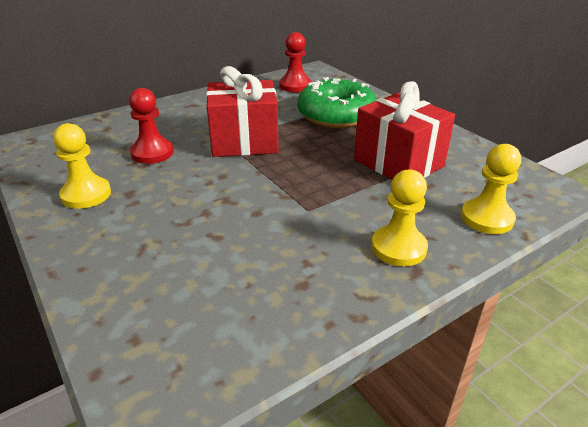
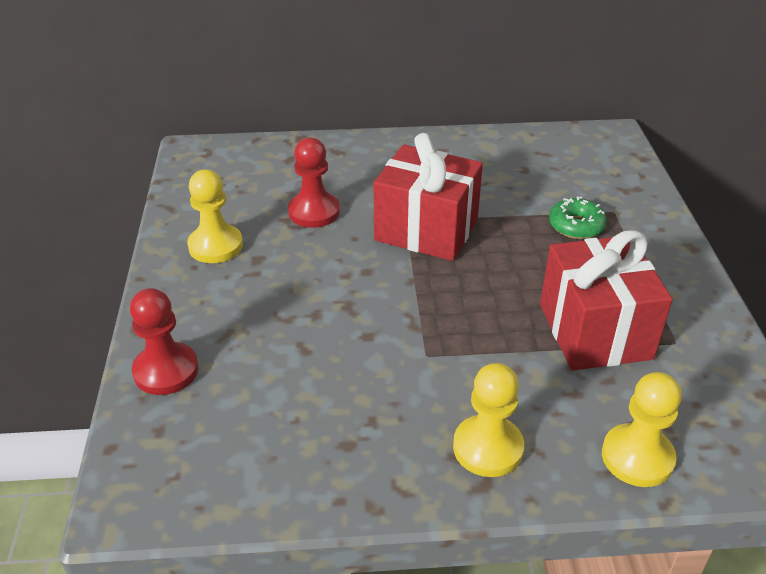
camera: 30 degrees right, 5 degrees up
(295, 86) = (560, 157): red pawn -> red pawn (166, 371)
(336, 115) = (576, 226): green donut -> green donut, size x0.49

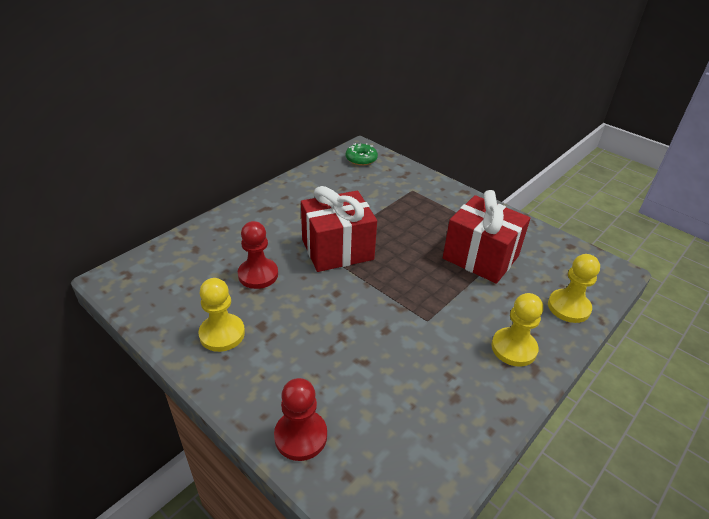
camera: 45 degrees left, 0 degrees up
(576, 226) = (406, 207): green donut -> green donut (361, 159)

